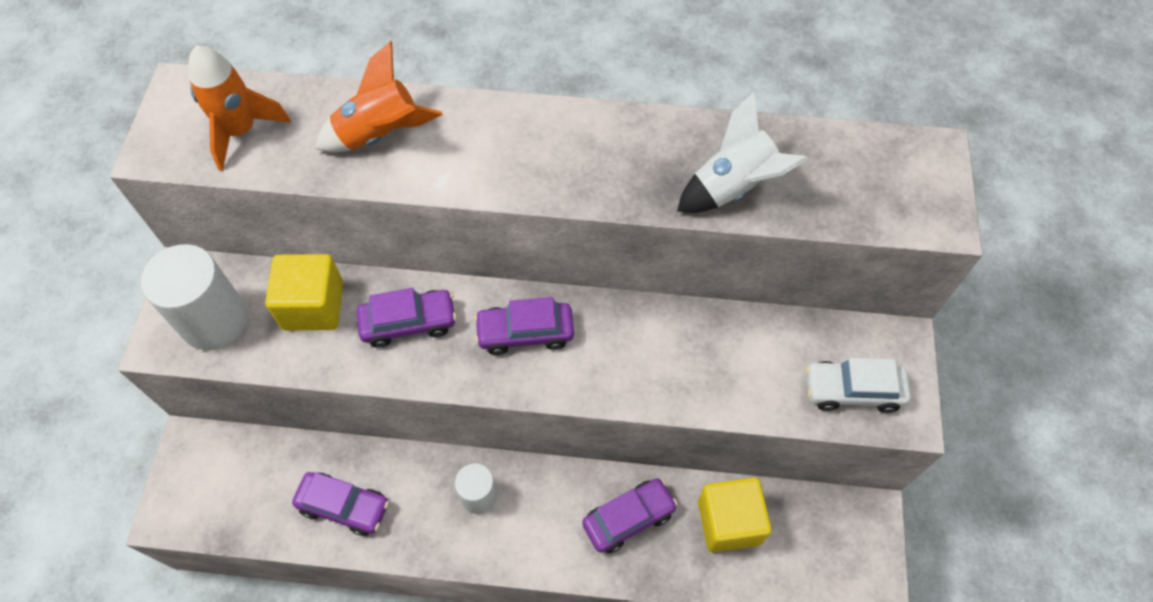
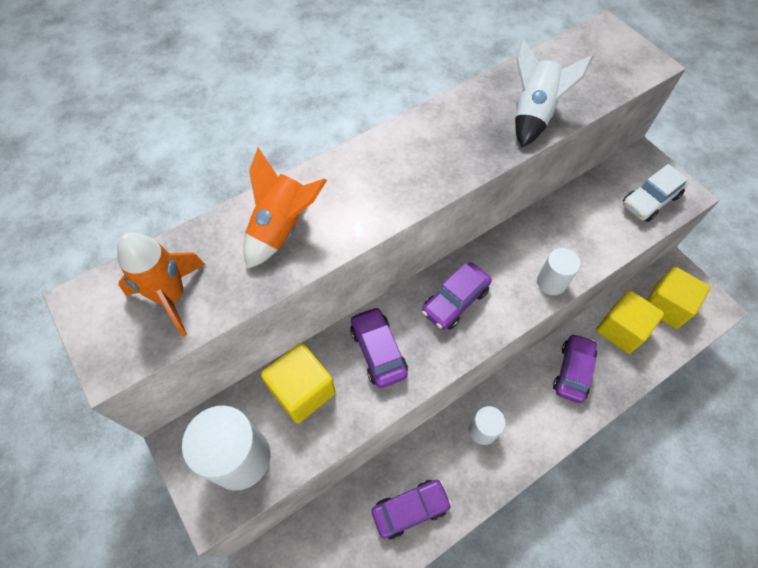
camera: 40 degrees left, 0 degrees up
(409, 323) = (378, 351): purple car -> purple car turned 60 degrees counterclockwise
(641, 389) = (551, 282): none -> white cylinder
(811, 541) = (666, 306): none -> yellow cube

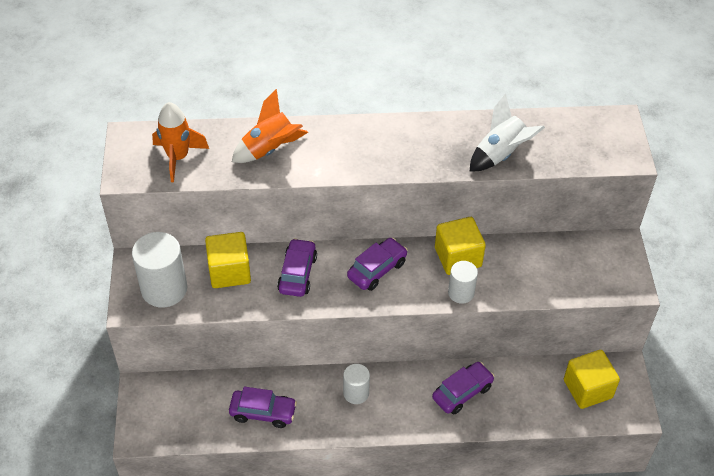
camera: 30 degrees right, 10 degrees down
(455, 301) = (377, 269): purple car -> purple car turned 150 degrees clockwise
(621, 330) = (530, 385): yellow cube -> yellow cube (458, 257)
(650, 200) = (596, 276): white car -> none

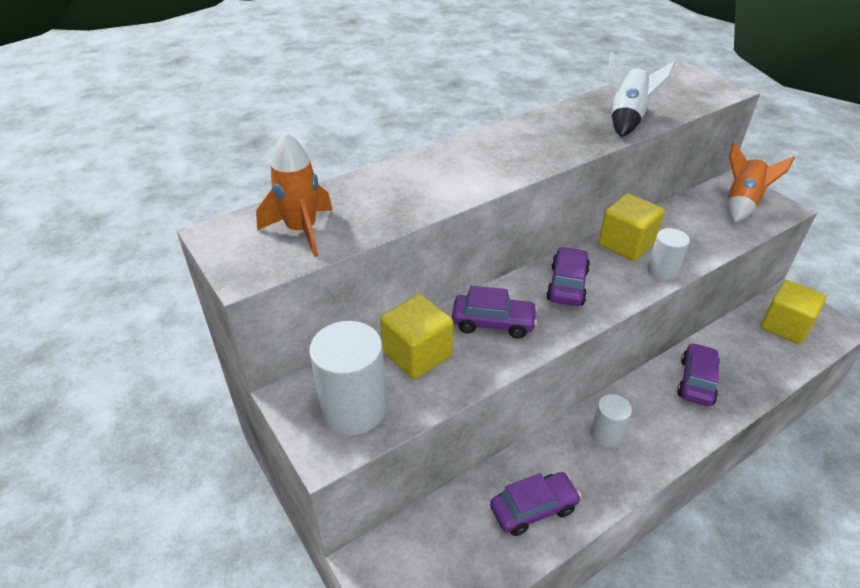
camera: 30 degrees left, 10 degrees down
(270, 149) = (404, 187): orange rocket -> orange rocket (742, 203)
(297, 273) = (493, 323): purple car -> purple car turned 120 degrees clockwise

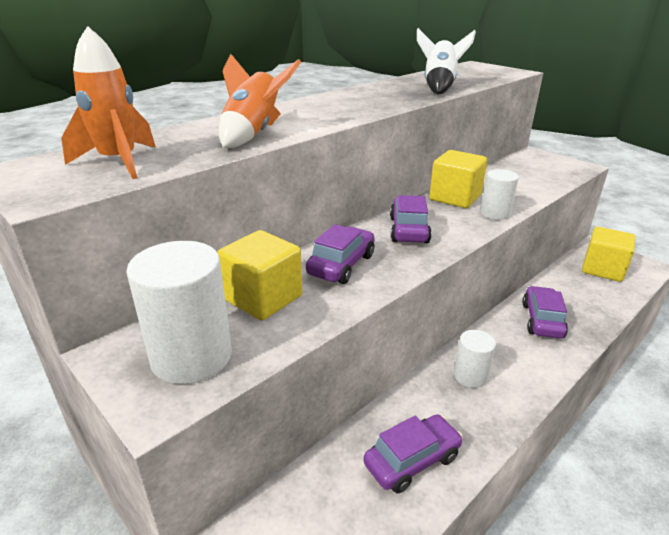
camera: 10 degrees left, 10 degrees down
(493, 323) = (341, 265): purple car -> purple car turned 60 degrees counterclockwise
(742, 203) = (545, 165): orange rocket -> orange rocket (254, 134)

